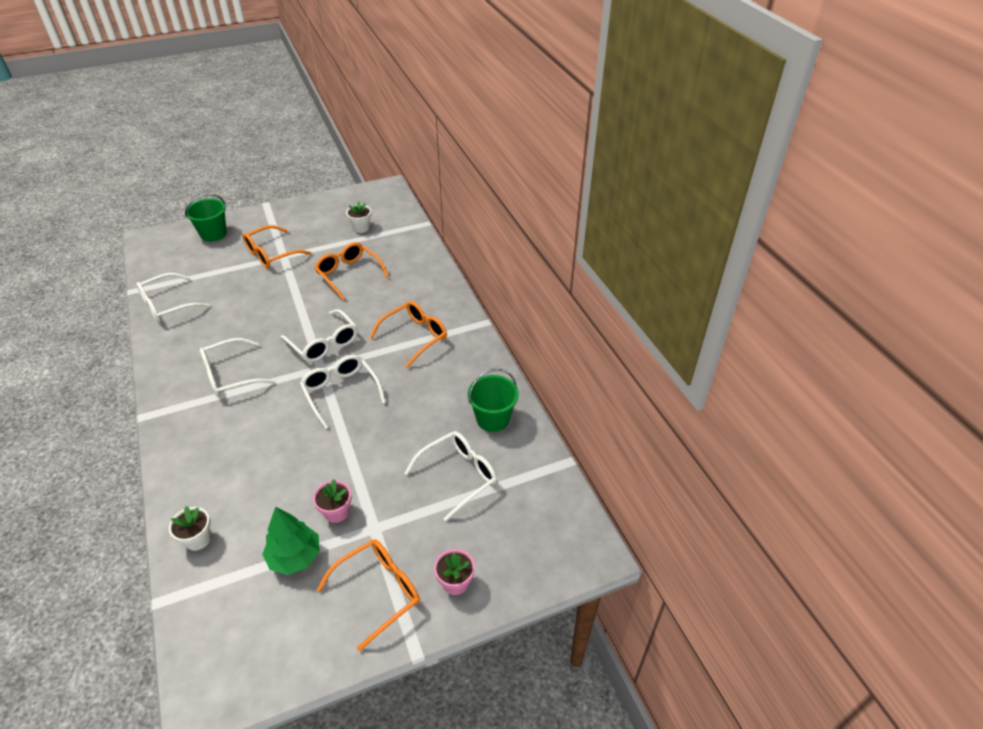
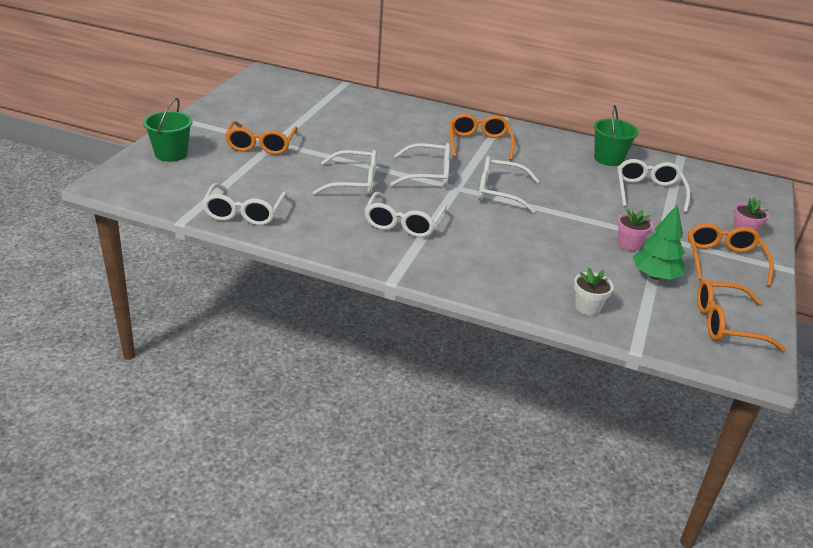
camera: 50 degrees left, 10 degrees down
(266, 320) = (354, 182): none -> white glasses
(348, 274) = (355, 131): orange glasses -> orange glasses (726, 324)
(361, 228) = (300, 103): white flower pot -> none

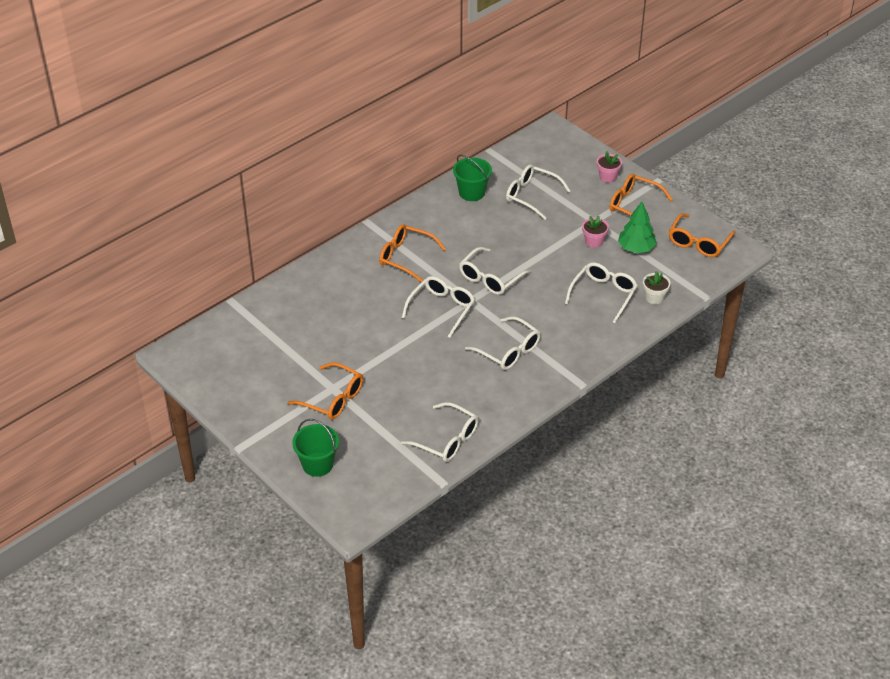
camera: 60 degrees left, 10 degrees up
(354, 182) = (432, 358): white glasses -> white glasses (603, 294)

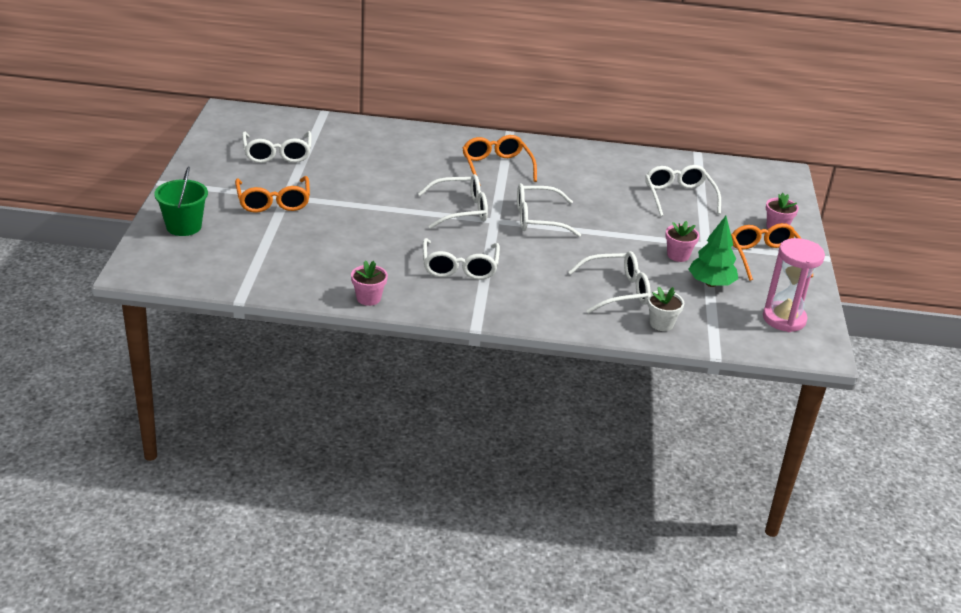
camera: 45 degrees right, 10 degrees down
(447, 440) = (297, 281): white glasses -> white glasses (277, 154)
(472, 192) = (629, 166): green bucket -> none
(501, 416) = (368, 298): none -> pink flower pot
(698, 242) = (784, 319): orange glasses -> pink hourglass

